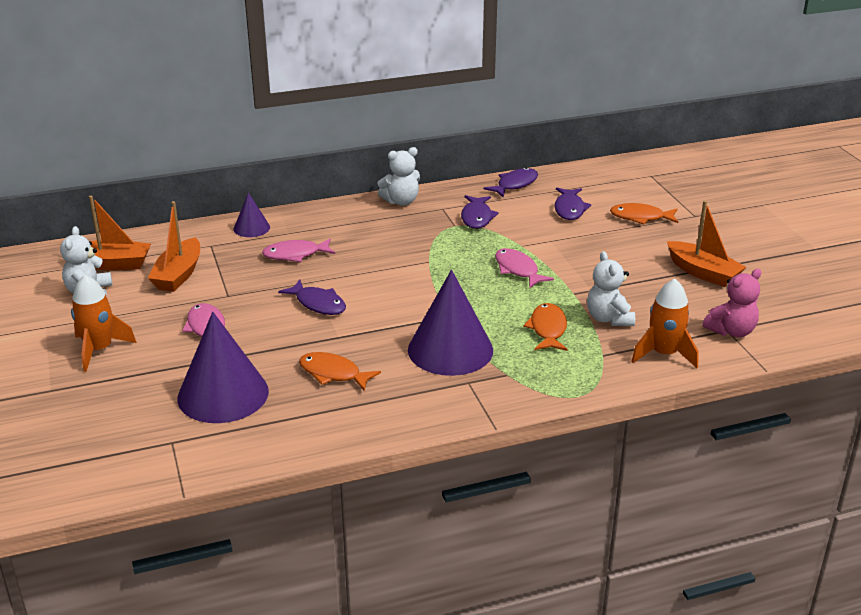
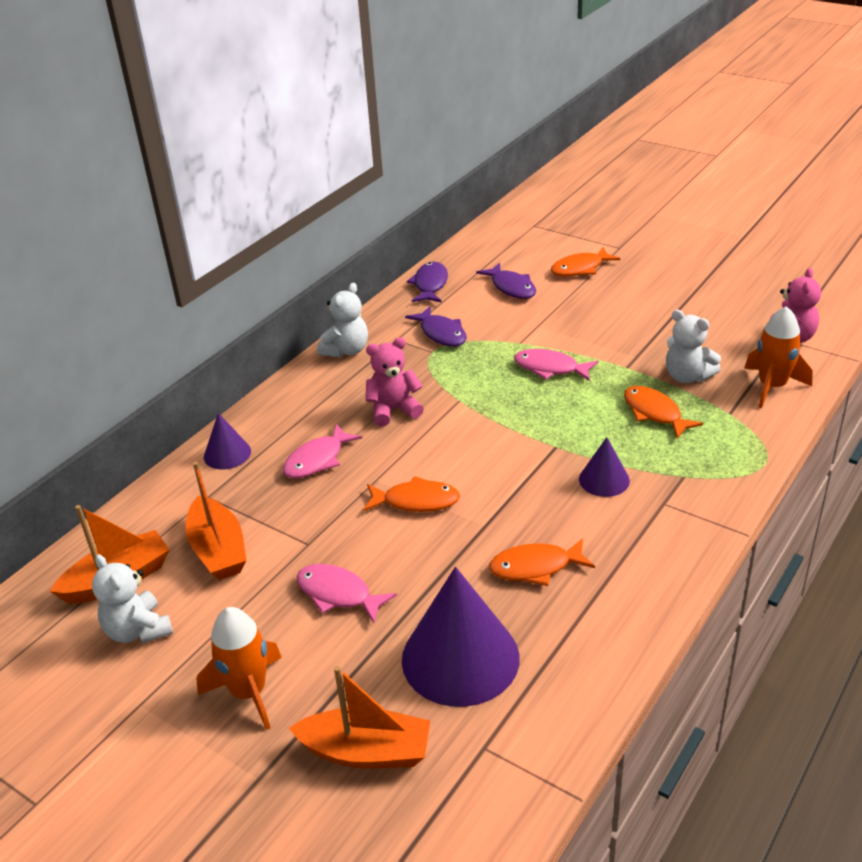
camera: 35 degrees left, 5 degrees up
(318, 304) = (416, 501): purple fish -> orange fish
(379, 248) = (393, 410): none -> pink teddy bear
(450, 350) = (604, 480): purple cone -> purple cone, size x0.50
(703, 273) = (697, 297): orange boat -> orange boat (366, 751)

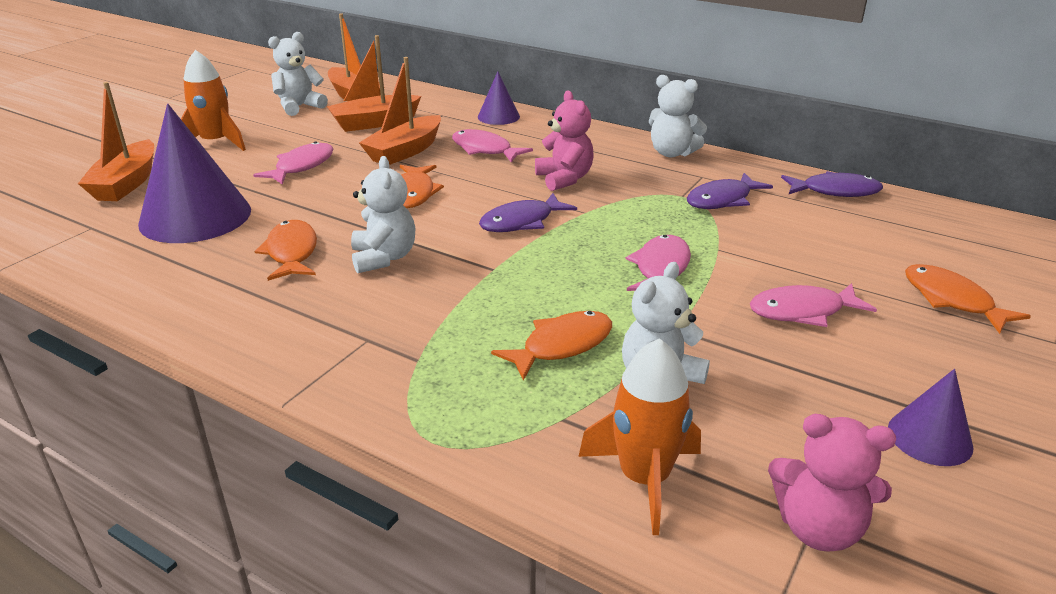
camera: 85 degrees right, 5 degrees down
(310, 516) = (405, 151): none -> orange boat
(511, 287) = (859, 244): purple fish -> purple fish (521, 222)
(542, 507) = (384, 258): none -> white teddy bear
(599, 319) = (802, 311): none -> pink fish
(604, 480) = (423, 298): purple cone -> purple cone (929, 437)

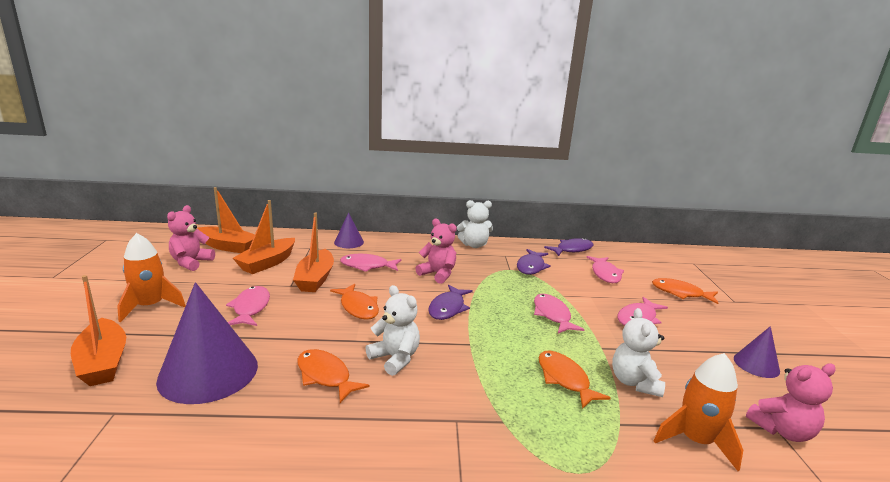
camera: 35 degrees left, 10 degrees down
(299, 107) = (191, 262): white teddy bear -> pink teddy bear
(561, 345) = (564, 379): orange fish -> orange fish turned 45 degrees counterclockwise
(842, 238) = (605, 274): none -> pink fish

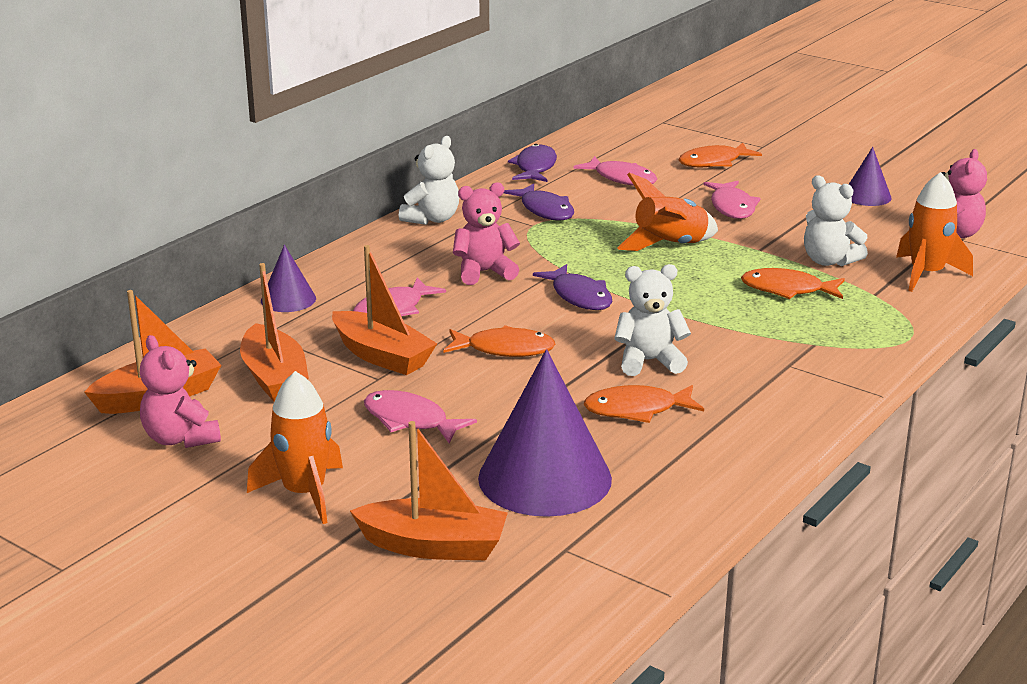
camera: 50 degrees left, 5 degrees up
(552, 315) = (670, 246): pink fish -> orange rocket

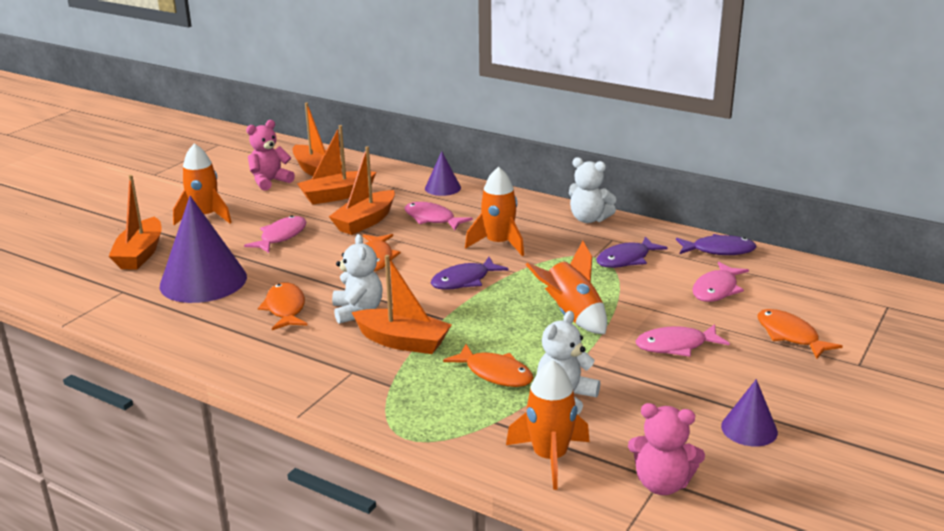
camera: 85 degrees right, 0 degrees up
(484, 272) = (498, 244): pink teddy bear -> orange rocket
(723, 335) = (402, 341): none -> orange boat
(787, 290) = (495, 373): orange fish -> orange fish turned 120 degrees clockwise

